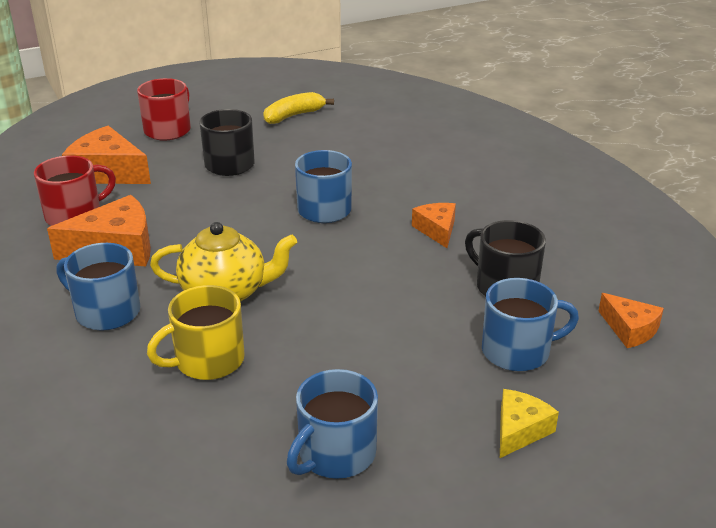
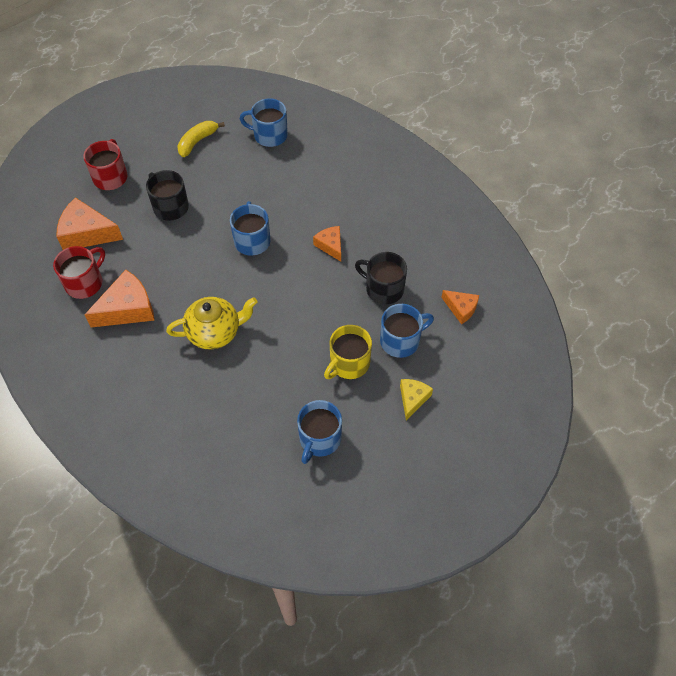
camera: 15 degrees left, 25 degrees up
(106, 312) = (147, 365): blue mug -> blue mug (269, 135)
(208, 360) = (225, 390): yellow mug -> yellow mug (349, 363)

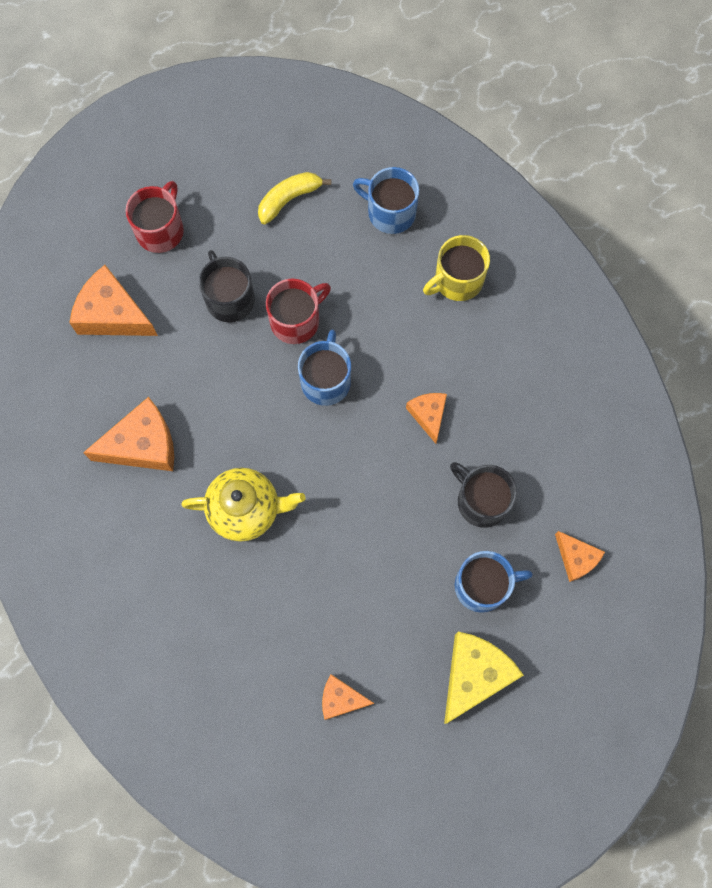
camera: 15 degrees right, 15 degrees up
(85, 283) = (96, 391): red mug -> red mug (296, 320)
(319, 439) = (341, 699): blue mug -> orange cheese
(349, 363) = (406, 601): yellow mug -> yellow mug (457, 280)
(413, 399) = (474, 675): yellow cheese -> yellow cheese, size x1.72

